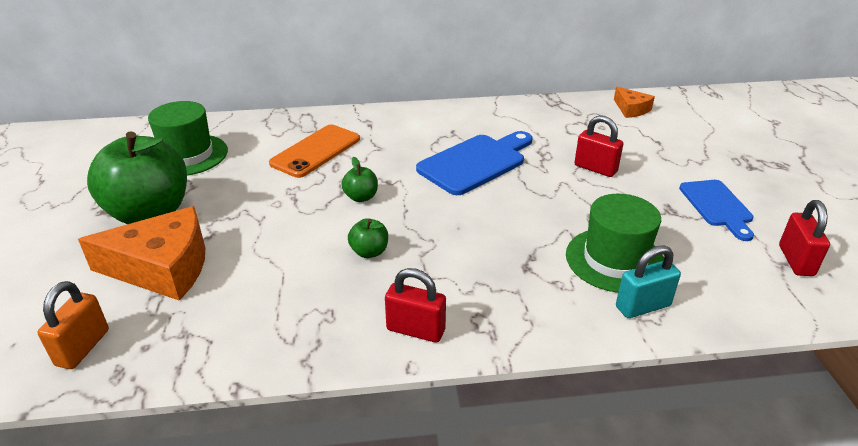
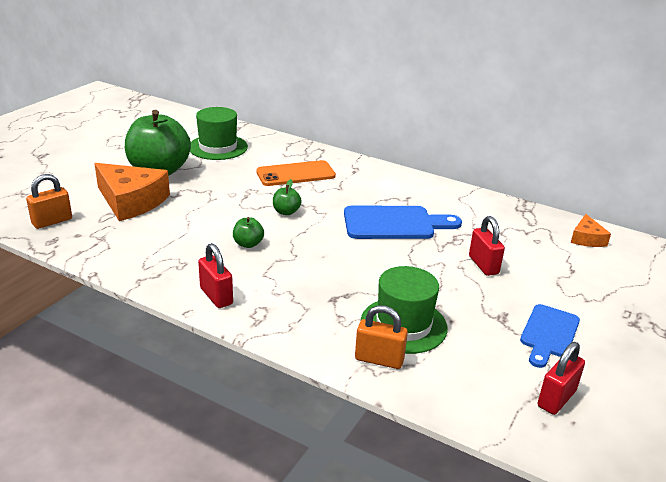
camera: 35 degrees right, 5 degrees down
(643, 306) = (379, 359): turquoise padlock -> orange padlock

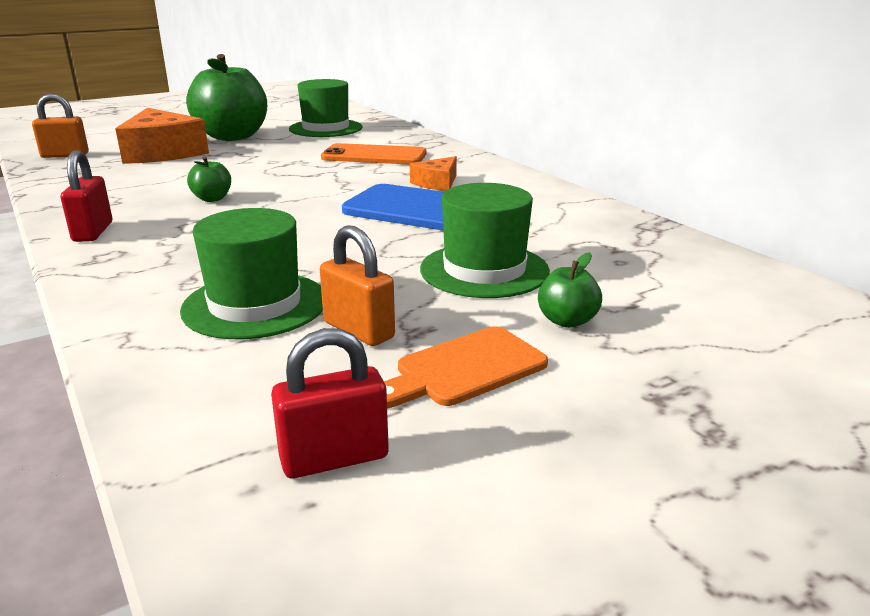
camera: 30 degrees right, 5 degrees down
(286, 212) = (305, 181): green apple -> green apple (567, 321)
(379, 359) = (155, 331): orange padlock -> orange padlock (358, 330)
(483, 265) = (484, 270): red padlock -> green hat
(549, 333) = (464, 369): blue cutting board -> orange cutting board
(586, 239) = (717, 274): orange cheese -> orange cheese (437, 183)

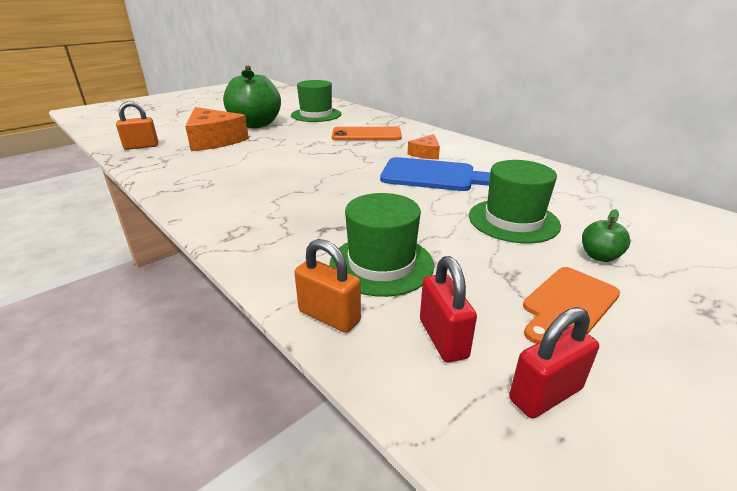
camera: 10 degrees left, 5 degrees up
(93, 232) = (212, 211): red padlock -> red padlock (443, 338)
(212, 199) = (280, 176): green apple -> none
(358, 330) = (471, 278): orange padlock -> orange padlock (329, 316)

